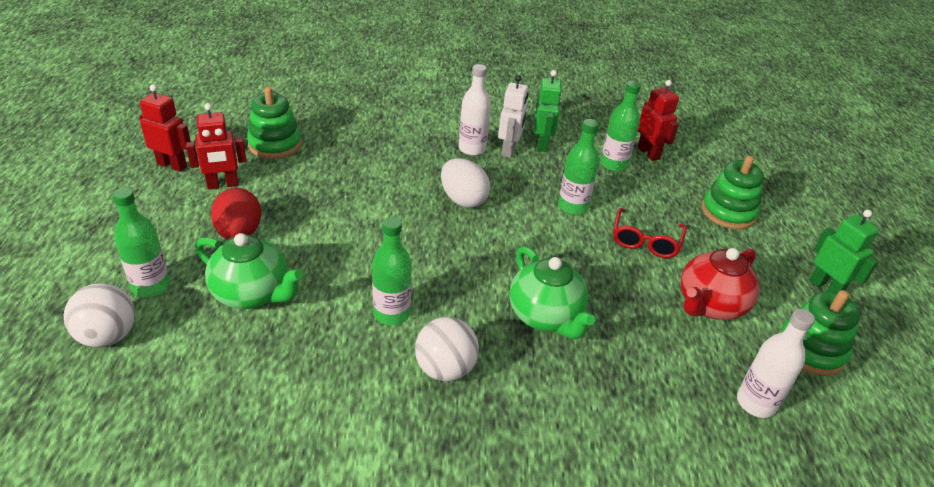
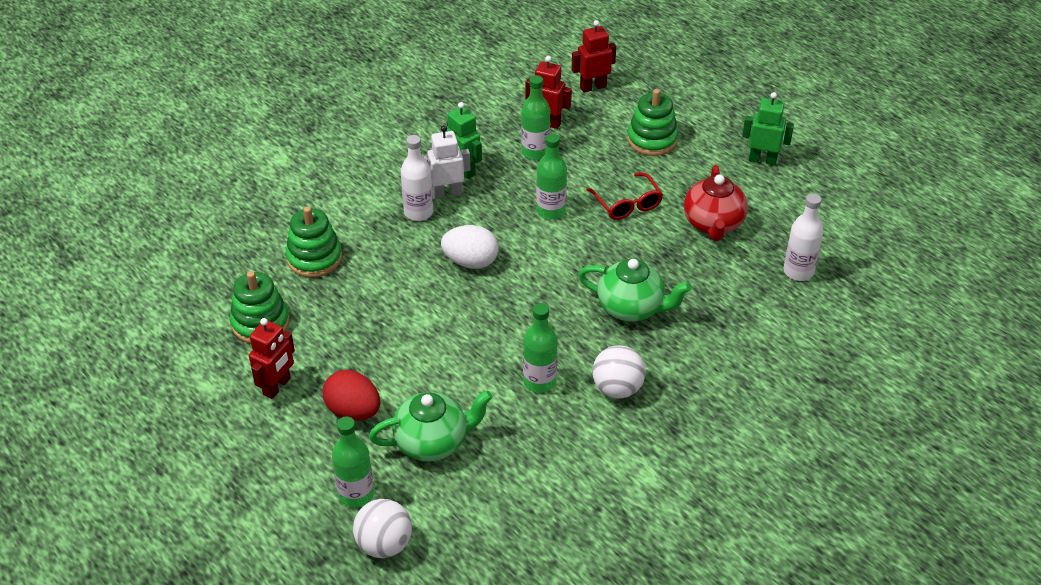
camera: 40 degrees left, 5 degrees up
(172, 165) = (207, 403): red robot -> red robot (593, 87)
(509, 150) = (447, 193): white robot -> white robot turned 75 degrees counterclockwise
(810, 350) = (794, 213): green stacking toy -> green stacking toy (314, 258)

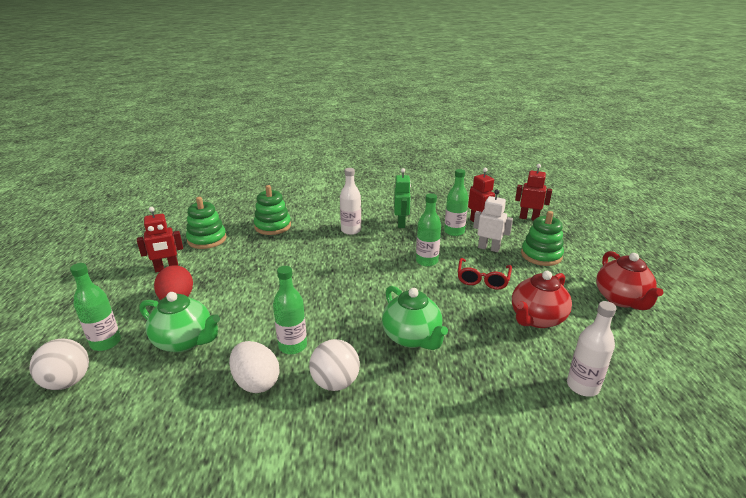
camera: 40 degrees right, 15 degrees down
(447, 193) = (378, 229): white robot -> white robot (488, 248)
(471, 262) = (345, 263): white egg -> white egg (256, 382)
(762, 160) = (621, 299): green robot -> red teapot

